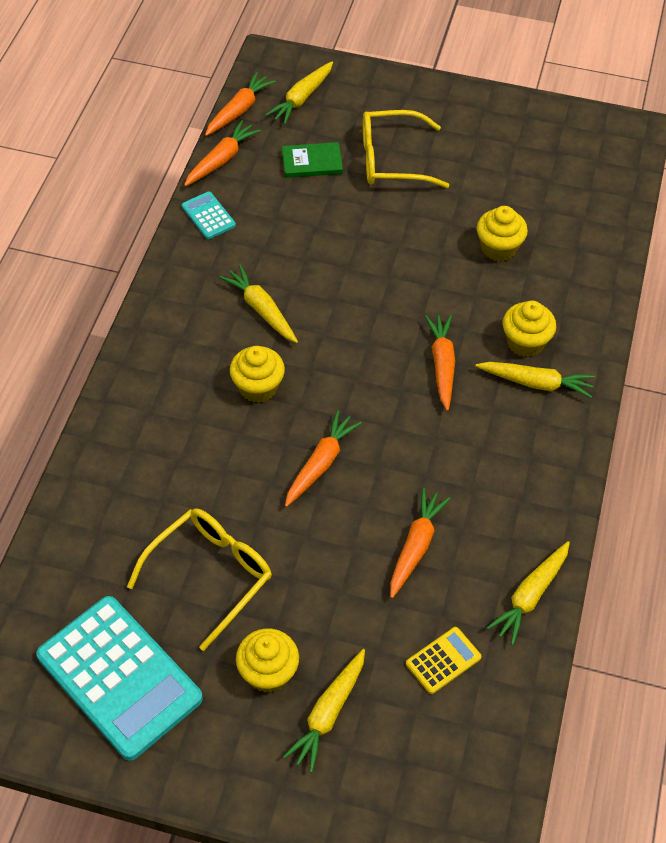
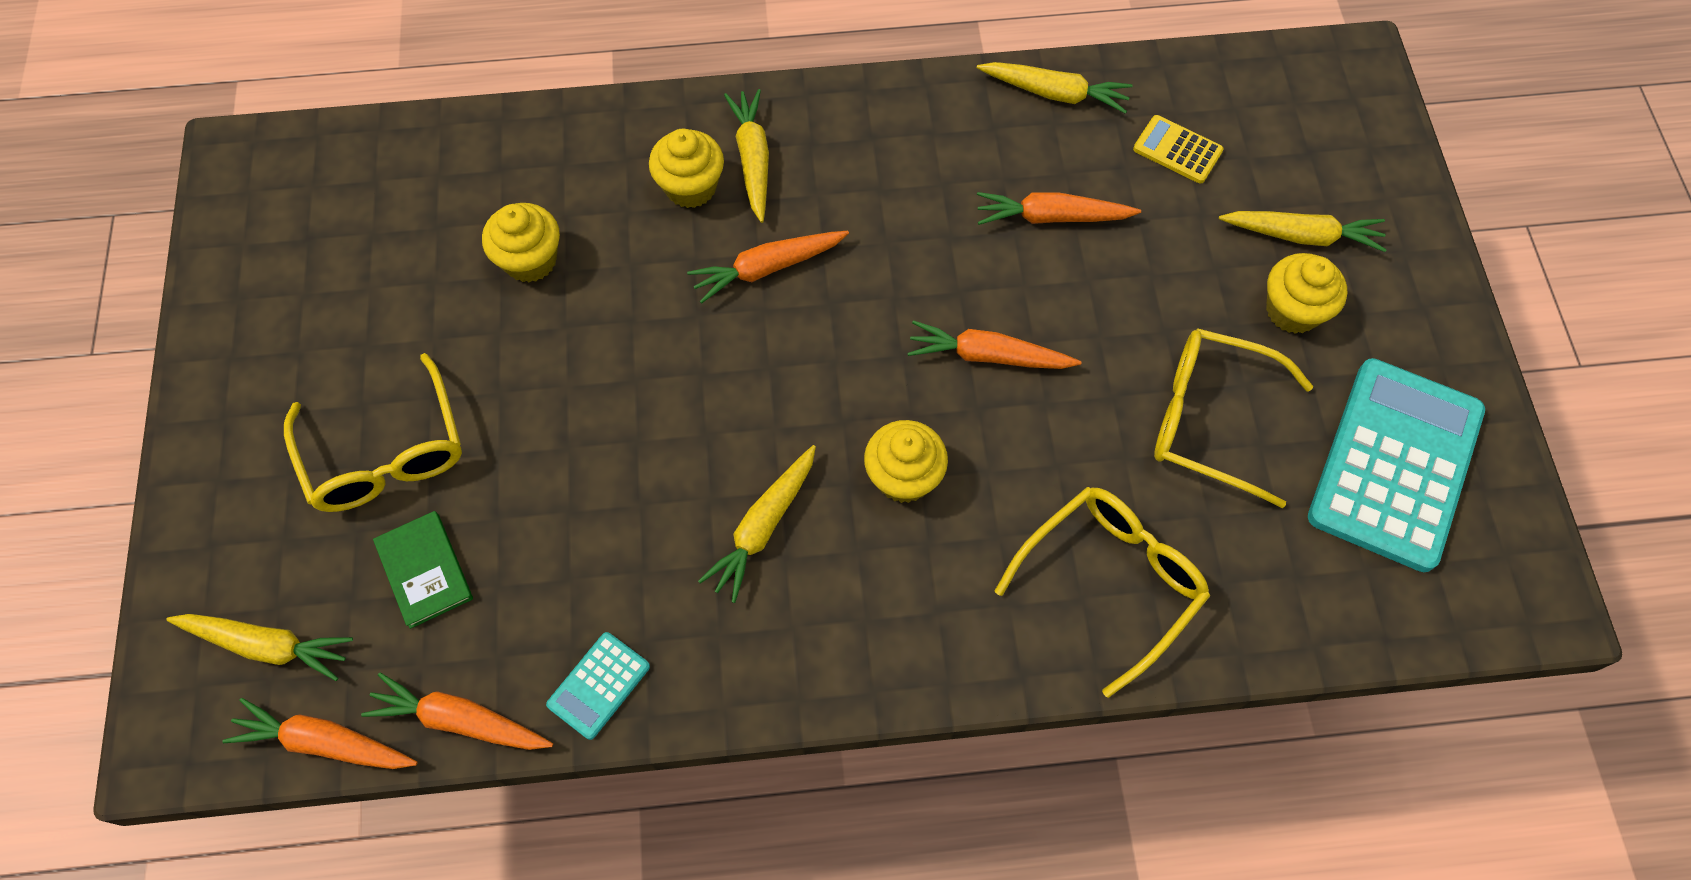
camera: 110 degrees left, 10 degrees up
(134, 469) = (1112, 580): none -> yellow glasses

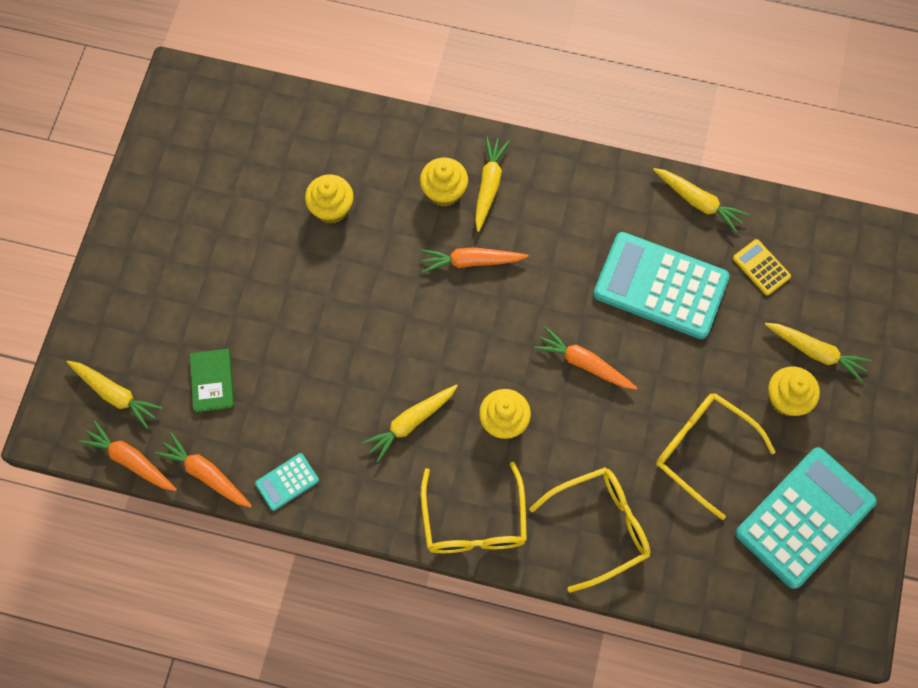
camera: 20 degrees right, 5 degrees up
(386, 455) = (211, 304): yellow glasses -> yellow glasses (474, 523)
(1051, 217) = (660, 286): orange carrot -> turquoise calculator

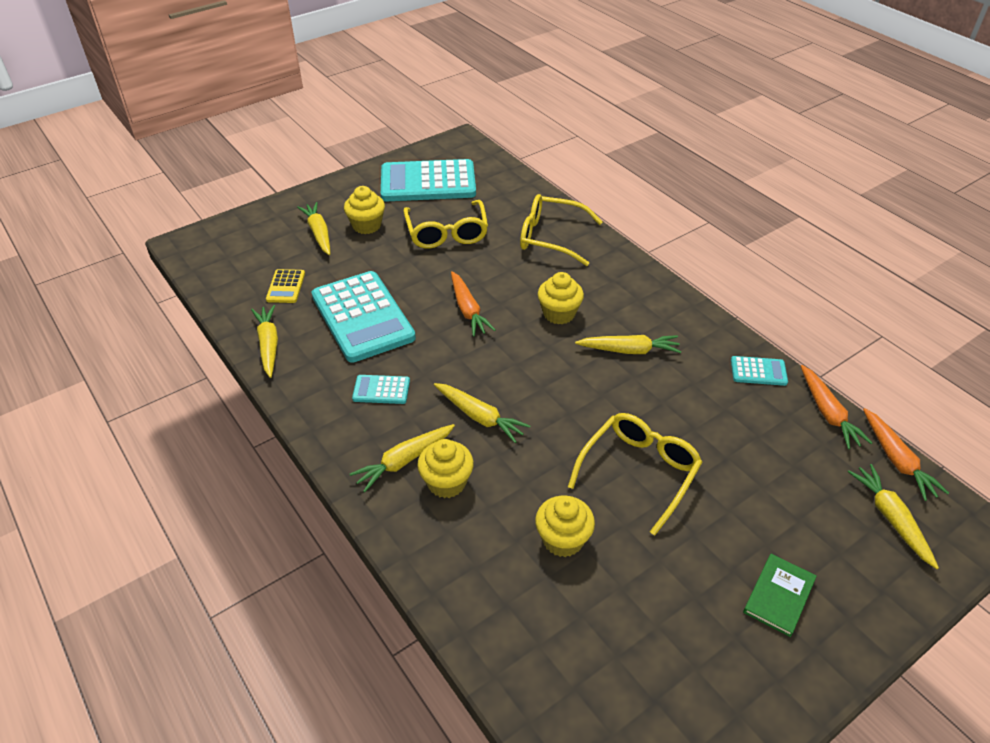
camera: 140 degrees left, 25 degrees down
(212, 381) = (784, 472): green book -> green book (779, 596)
(471, 261) = (480, 417): orange carrot -> yellow carrot
(474, 523) = (632, 279): yellow glasses -> yellow glasses (640, 471)
(567, 229) = (381, 390): none -> turquoise calculator

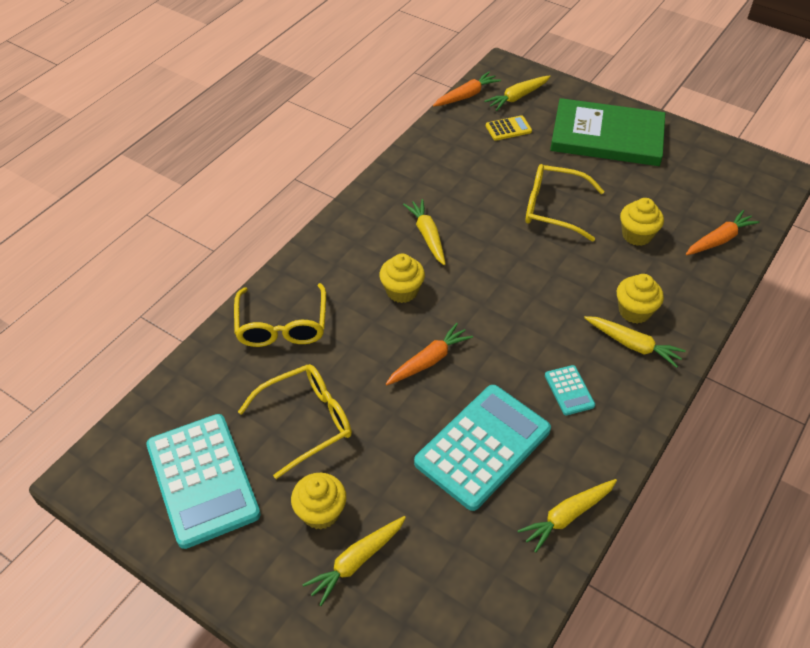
camera: 110 degrees left, 5 degrees up
(286, 287) = (471, 547): yellow calculator -> yellow calculator (508, 128)
(480, 417) = (557, 311): yellow carrot -> none
(758, 371) = (414, 162): turquoise calculator -> none
(779, 596) = (607, 136): green book -> green book, size x2.32
(828, 413) = (439, 126): orange carrot -> orange carrot (719, 240)

